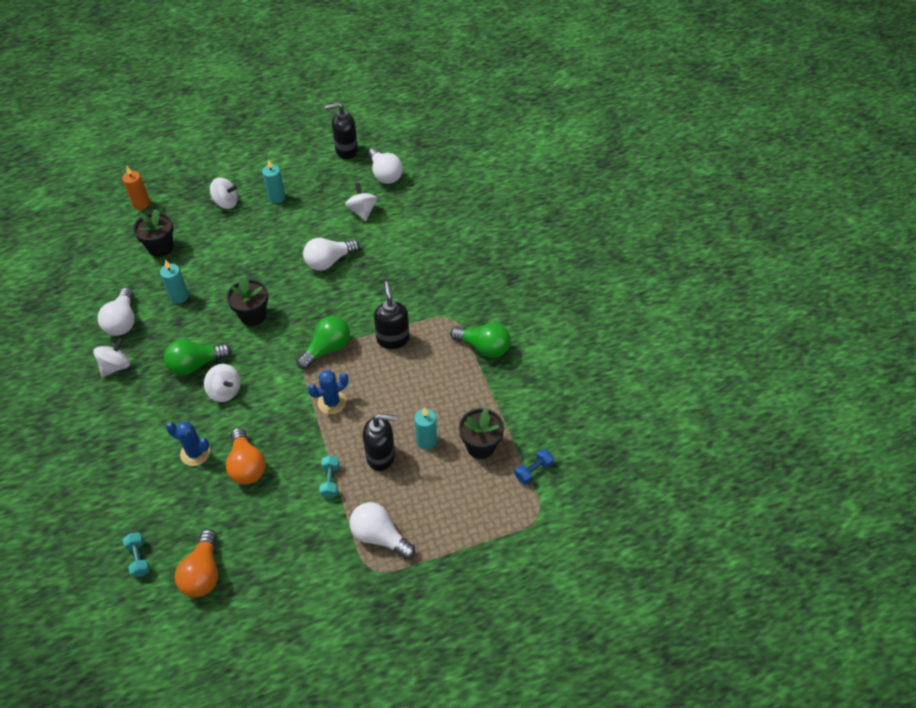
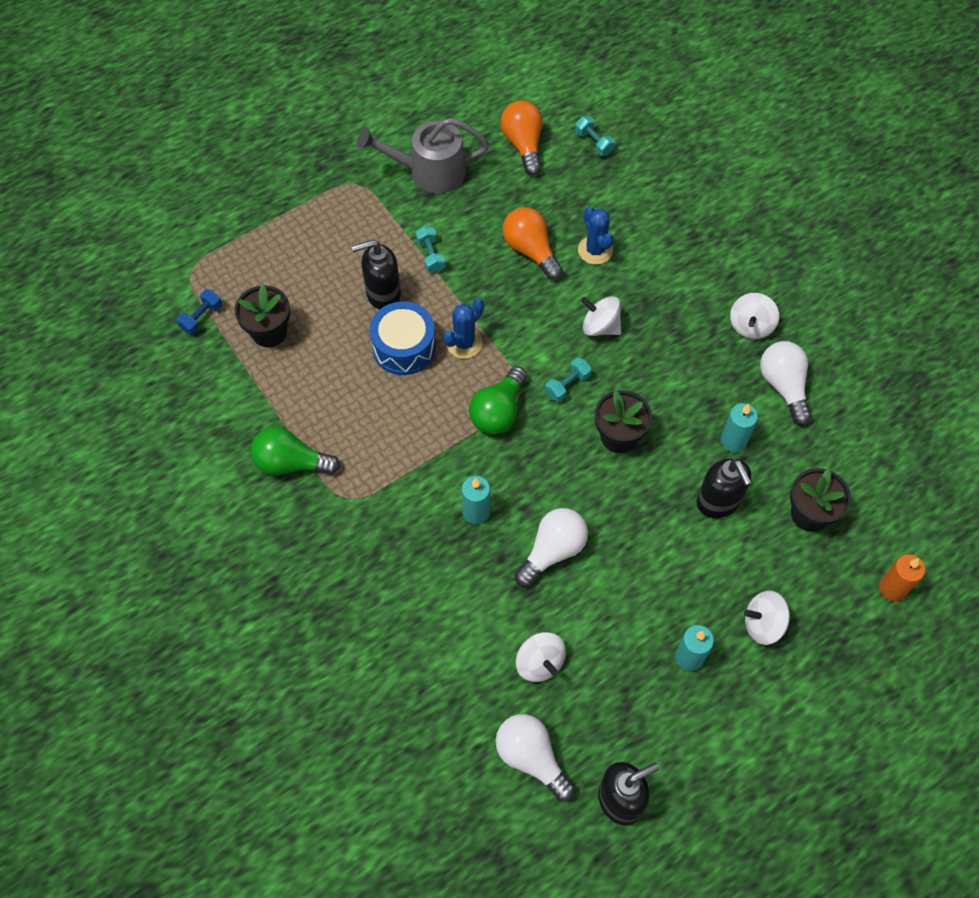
camera: 165 degrees right, 10 degrees up
(195, 453) = (595, 250): blue cactus -> blue cactus turned 60 degrees clockwise
(196, 364) = (654, 351): green light bulb -> none
(270, 355) = (567, 385): none -> turquoise dumbbell
(300, 565) = (430, 171): none -> grey watering can
(378, 409) = (404, 347): none -> blue drum
(380, 536) = (357, 214): white light bulb -> none
(393, 339) = (417, 446): black soap dispenser -> black soap dispenser (718, 502)
(426, 440) = (335, 324): turquoise candle -> turquoise candle (476, 512)

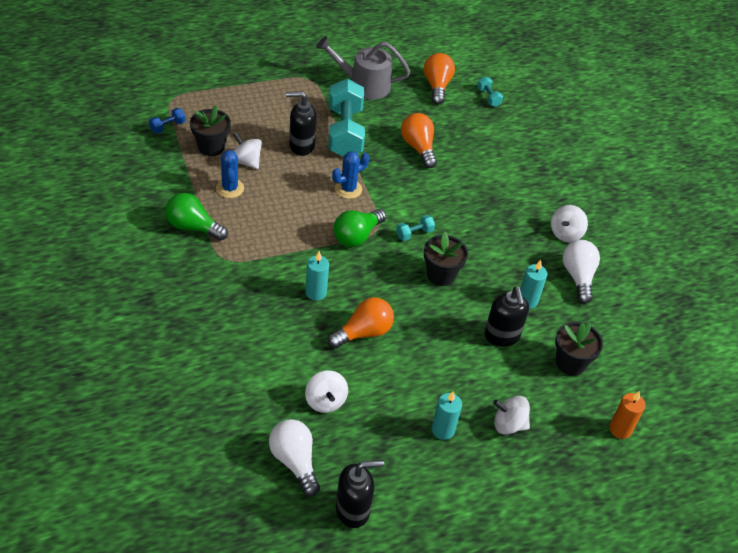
camera: 10 degrees right, 15 degrees down
(404, 347) = (303, 180): blue drum -> none
(431, 255) = (345, 132): turquoise dumbbell -> turquoise dumbbell, size x2.38
(552, 551) = (363, 332): white light bulb -> orange light bulb
(595, 250) = (465, 159): blue cactus -> blue cactus (230, 188)
(600, 326) = (452, 205): white spinning top -> white spinning top (246, 161)

